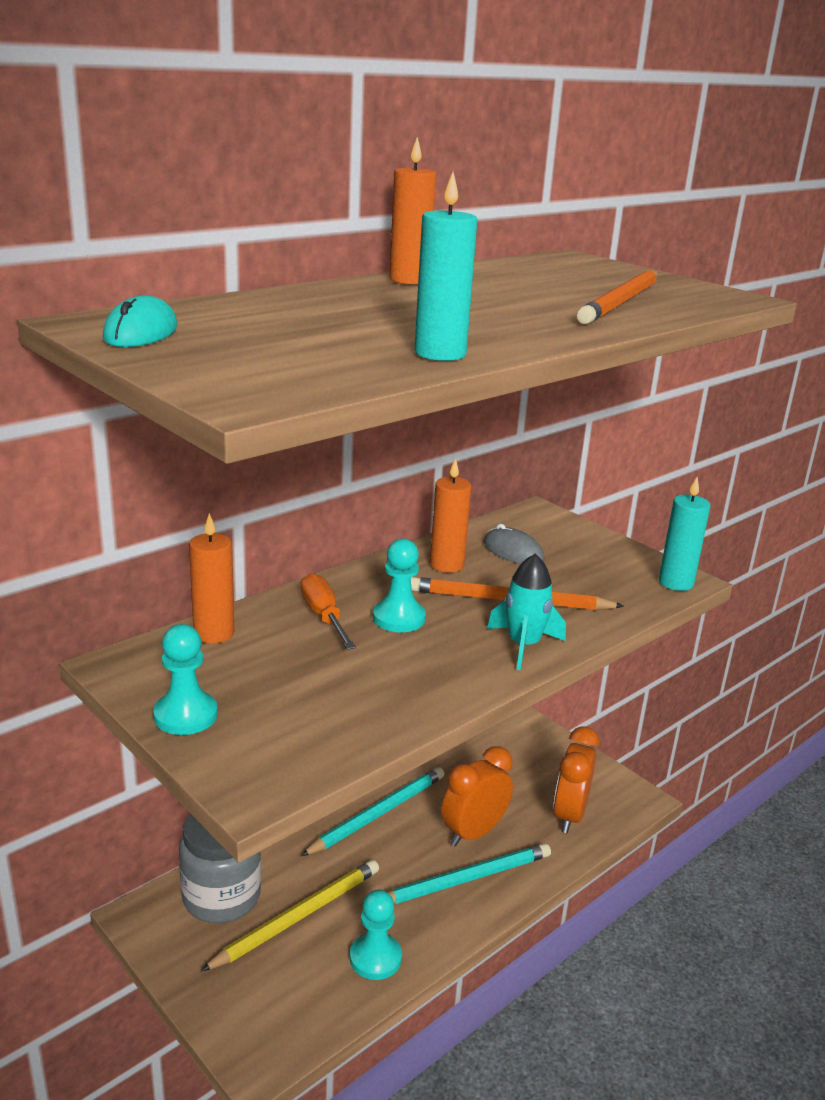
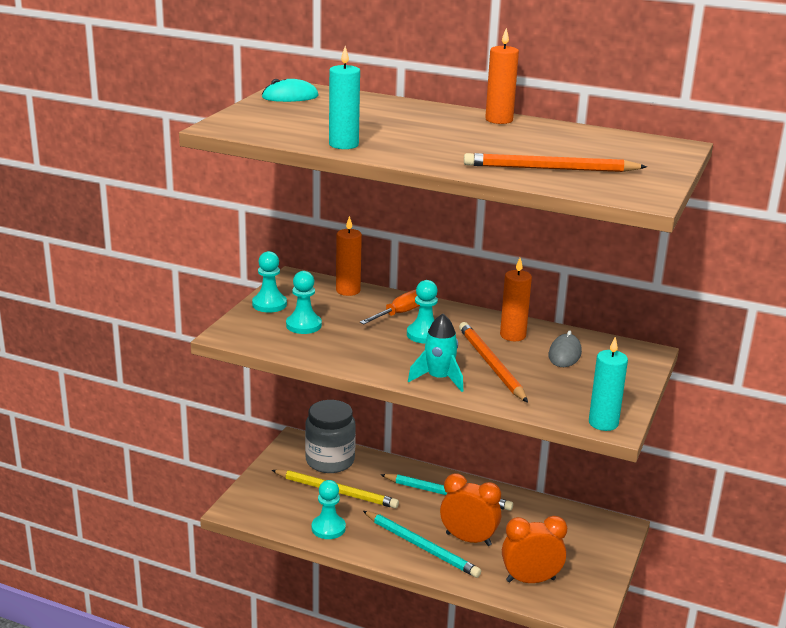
camera: 65 degrees right, 0 degrees up
(288, 704) = (303, 325): none -> turquoise pawn

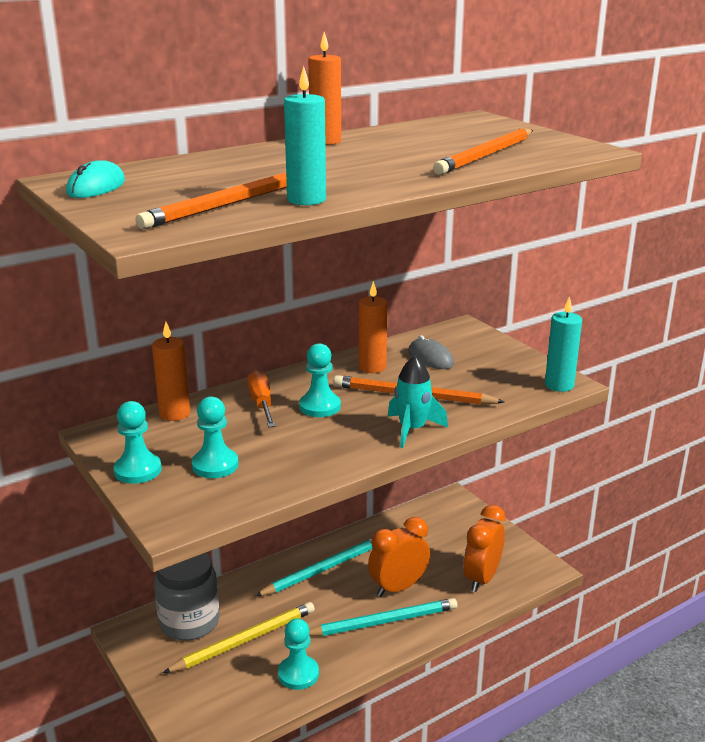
camera: 55 degrees left, 0 degrees up
(305, 130) = (229, 204): none -> orange pencil

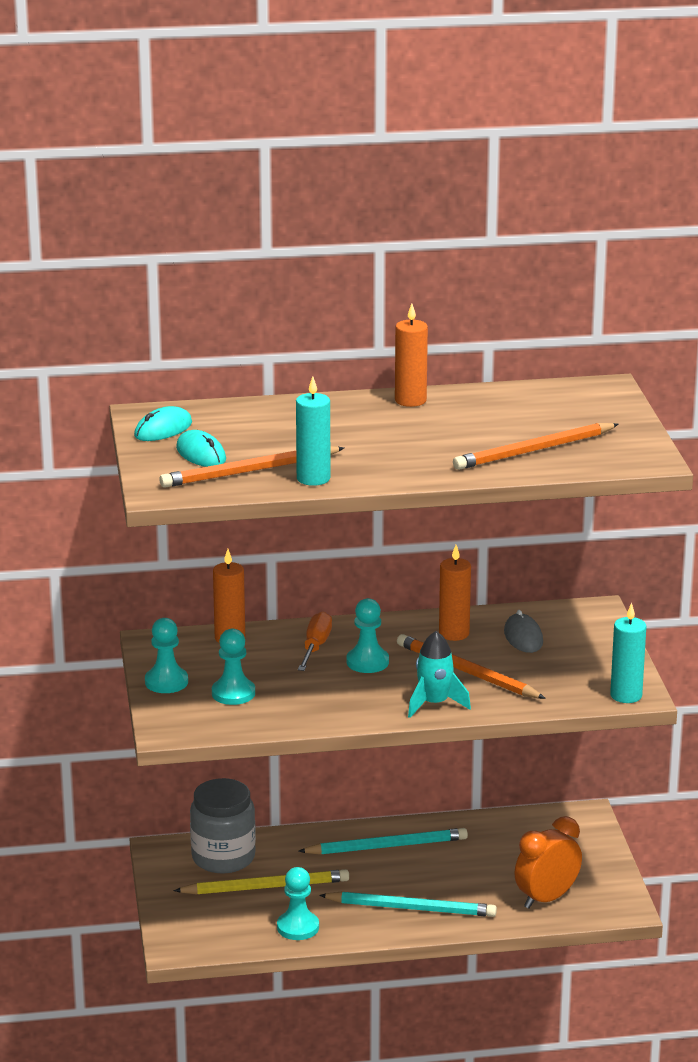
camera: 25 degrees right, 0 degrees up
(159, 199) = (201, 454): none -> turquoise mouse
(398, 587) = (451, 883): orange clock -> none

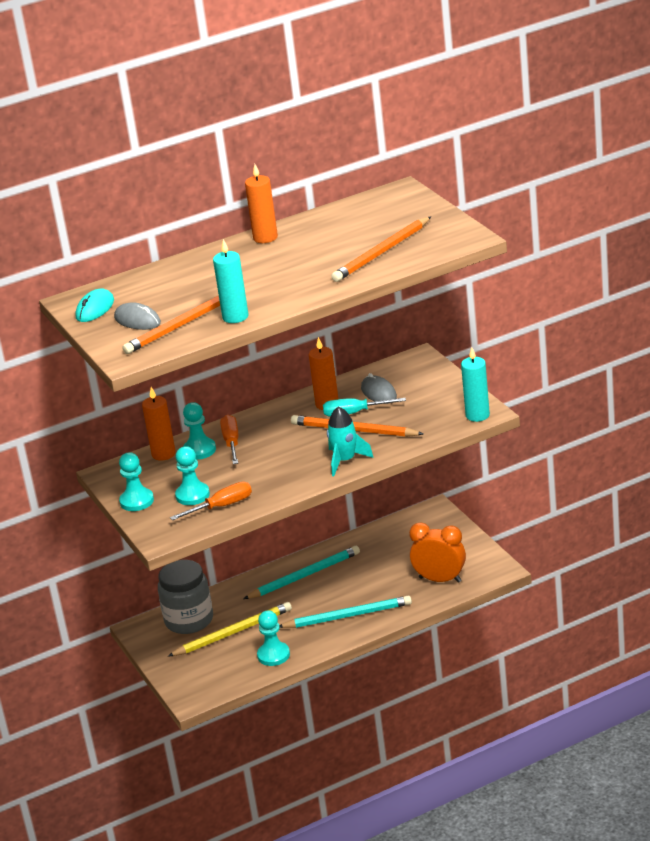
camera: 15 degrees left, 5 degrees up
(201, 454) = (137, 320): turquoise mouse -> grey mouse
(258, 715) = (221, 506): none -> orange screwdriver
(367, 662) = (277, 443): turquoise pawn -> turquoise pawn (199, 450)
(480, 652) = (354, 413): none -> turquoise screwdriver
(546, 898) = (440, 579): orange clock -> orange clock turned 75 degrees clockwise

